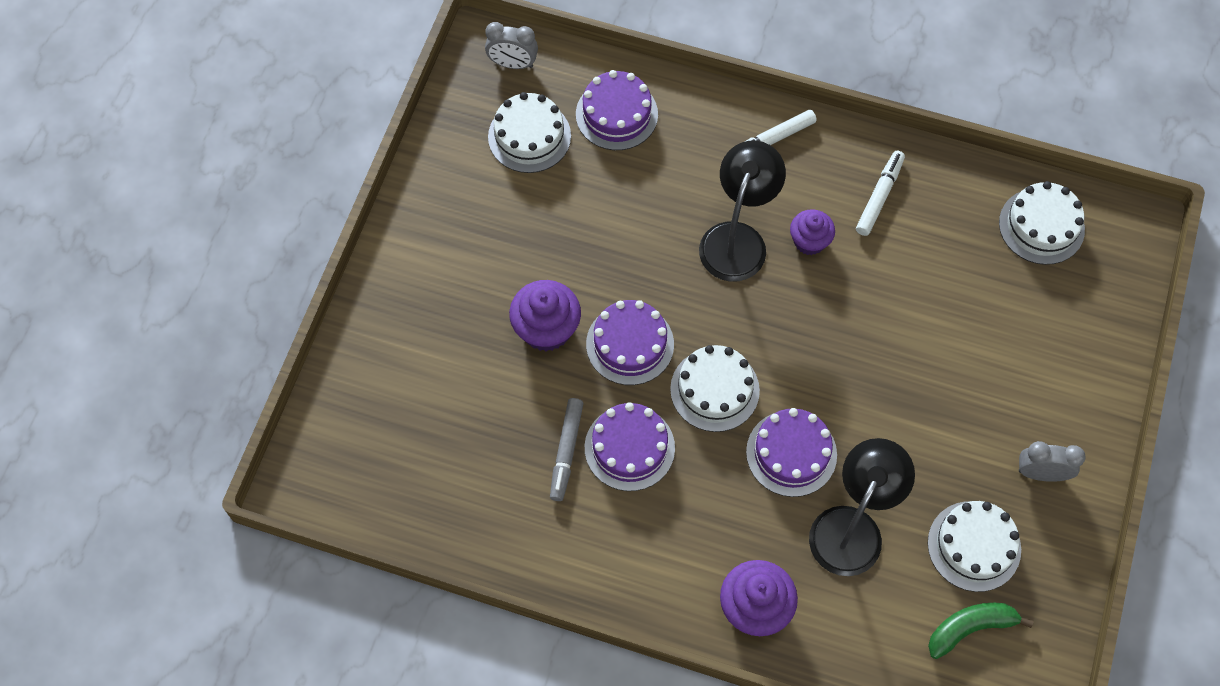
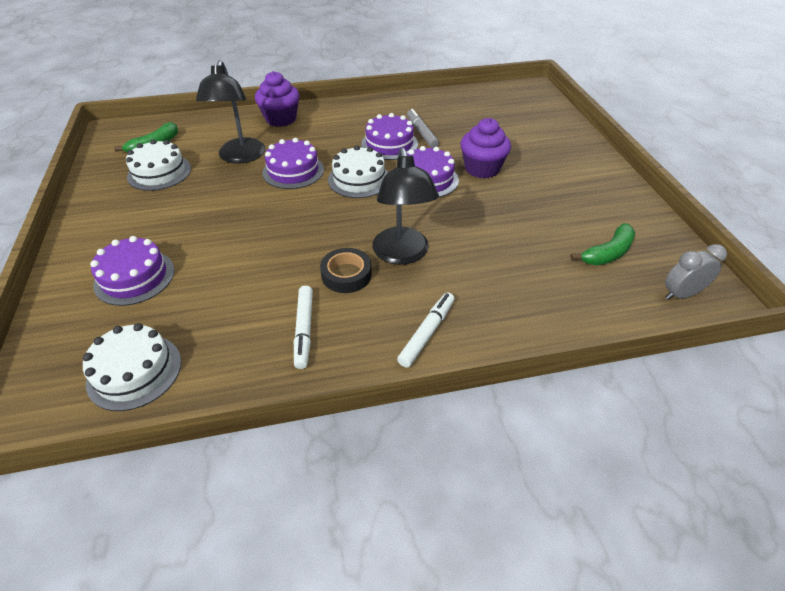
camera: 150 degrees right, 20 degrees down
(529, 136) = (607, 253): white cake -> green banana
(616, 114) = (566, 295): purple cake -> purple cake (134, 277)
(809, 241) = (346, 275): purple cupcake -> black tape
(1041, 473) = (116, 215): grey clock -> none

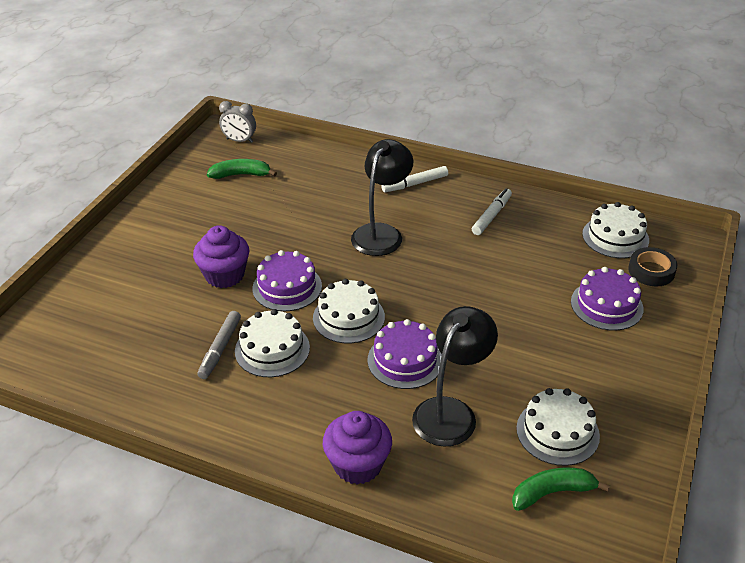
camera: 145 degrees left, 5 degrees down
(346, 275) = (436, 237): black tape -> black tape (651, 271)
(389, 144) = (272, 349): purple cake -> white cake

